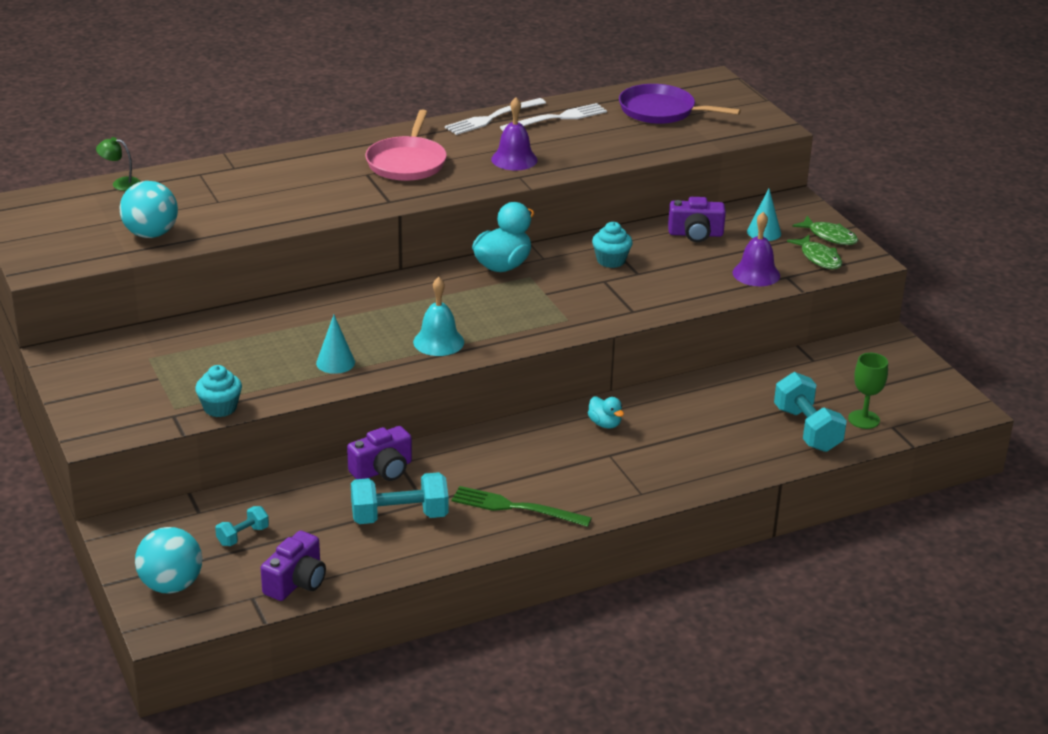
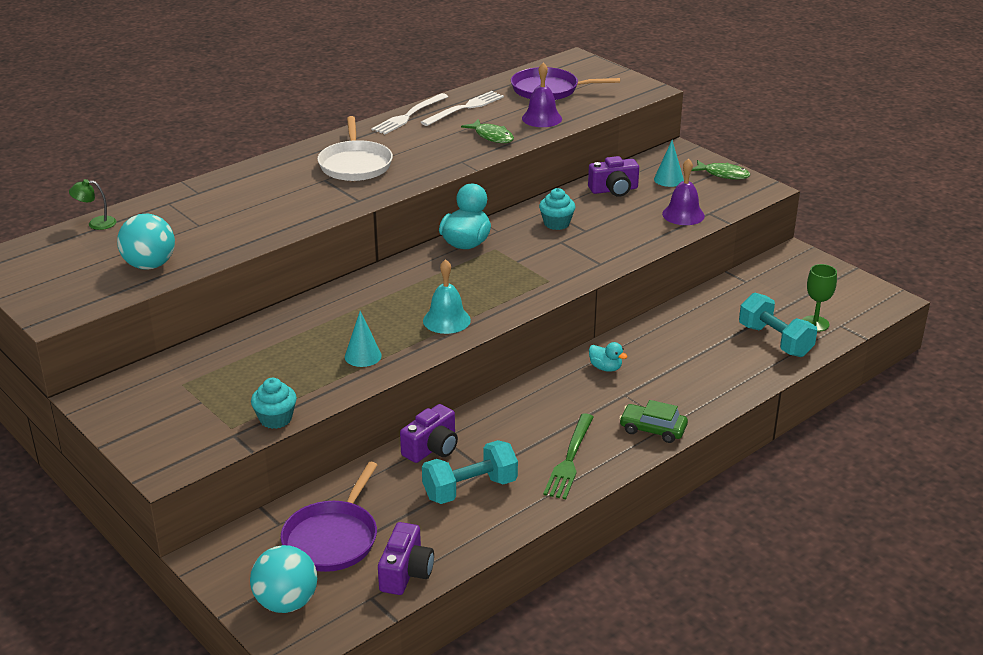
camera: 15 degrees left, 0 degrees up
(243, 536) = (332, 538): turquoise dumbbell -> purple pan
(407, 162) = (355, 164): pink pan -> white pan
(514, 159) = (448, 147): purple bell -> purple bell (542, 118)
(516, 507) = (570, 459): green fork -> green fork turned 75 degrees counterclockwise
(619, 495) = (652, 429): none -> green car
(819, 258) = (726, 193): green fish -> green fish (492, 136)

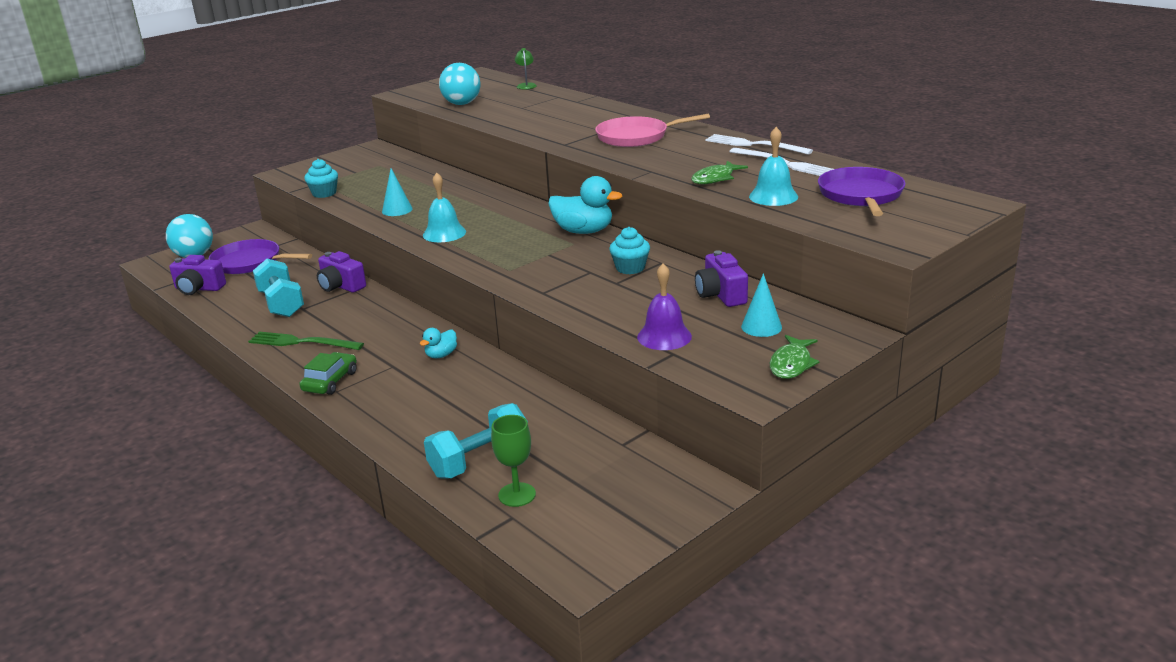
camera: 90 degrees right, 5 degrees down
(355, 164) = (636, 137): white pan -> pink pan
(542, 118) = (773, 196): purple bell -> turquoise bell

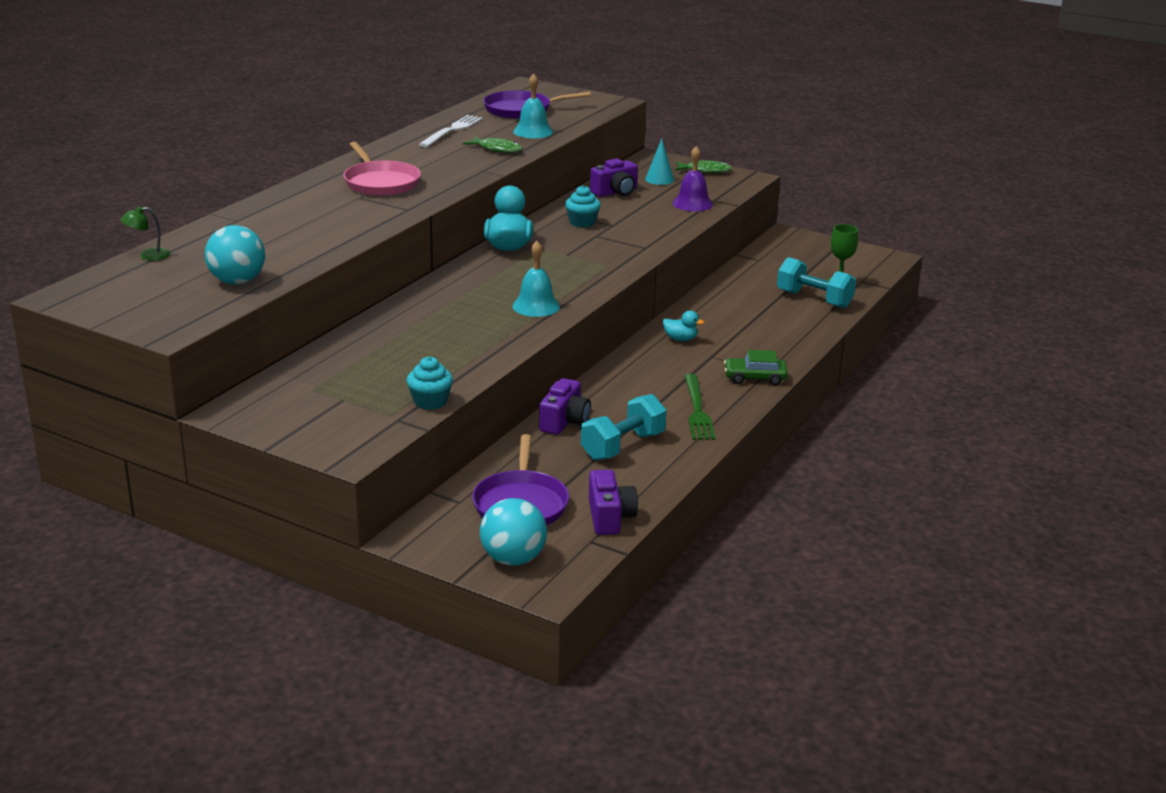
camera: 110 degrees left, 0 degrees up
(397, 210) = (477, 343): turquoise cone -> none
(754, 145) = (401, 141): white fork -> none

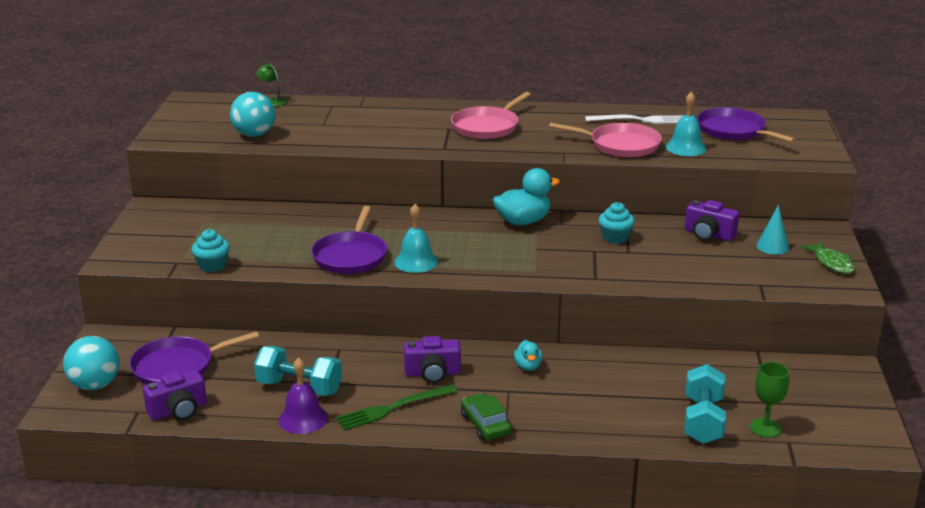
camera: 65 degrees right, 0 degrees up
(489, 331) = (350, 256): none -> purple pan
(497, 149) = (620, 145): green fish -> pink pan
(564, 421) = (322, 350): purple camera -> purple camera (432, 373)
(692, 203) = (733, 276): purple bell -> purple bell (303, 419)

